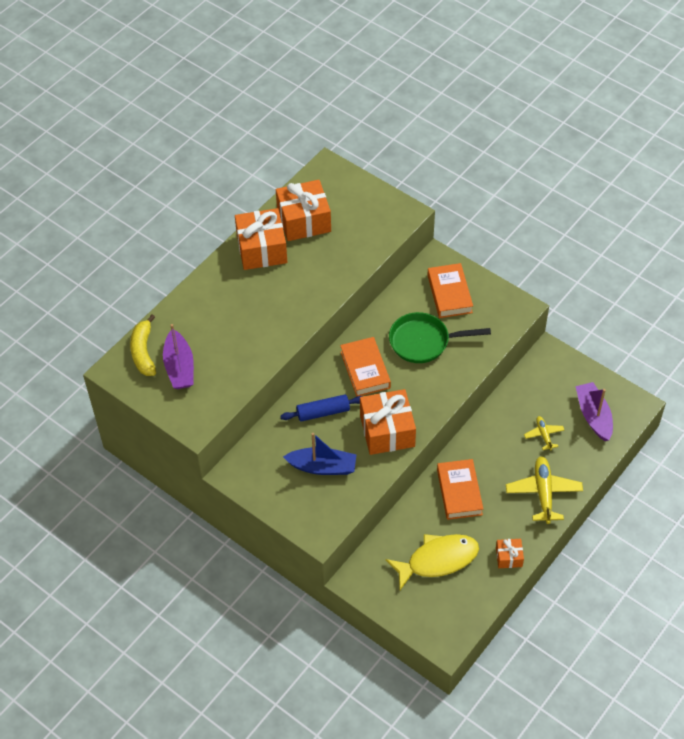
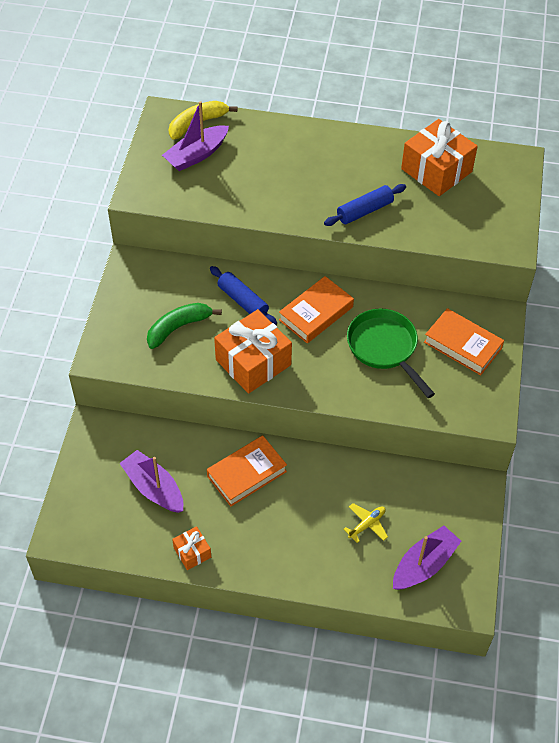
camera: 60 degrees right, 0 degrees up
(262, 249) = (376, 154): orange gift -> none
(315, 283) = (364, 211): none -> blue rolling pin
(322, 467) = (178, 327): blue boat -> green banana
(438, 560) = (154, 488): yellow fish -> purple boat
(449, 294) = (462, 345): orange book -> orange book turned 75 degrees clockwise
(543, 493) = (292, 554): yellow plane -> none

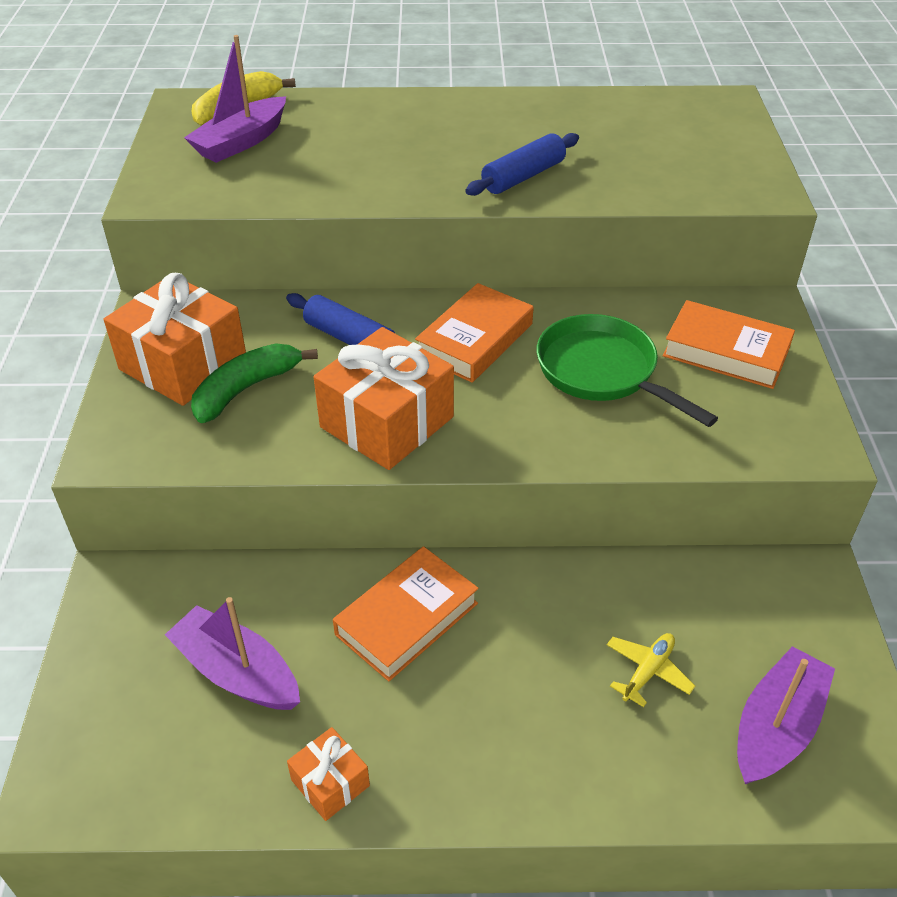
camera: 10 degrees left, 10 degrees down
(436, 170) = (613, 122): orange gift -> orange gift (183, 364)

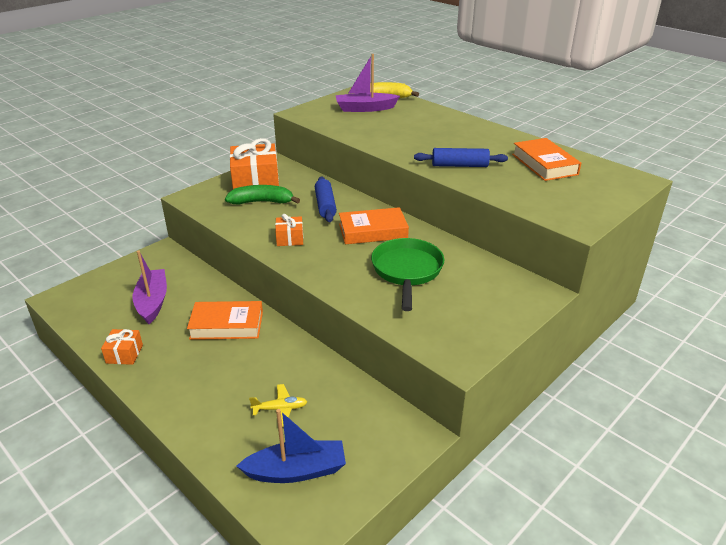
camera: 45 degrees right, 10 degrees down
(387, 422) = (290, 239): orange gift -> orange gift, size x0.49
(726, 352) = (482, 297): orange book -> orange book (544, 164)
(776, 727) = (296, 471): purple boat -> blue boat

